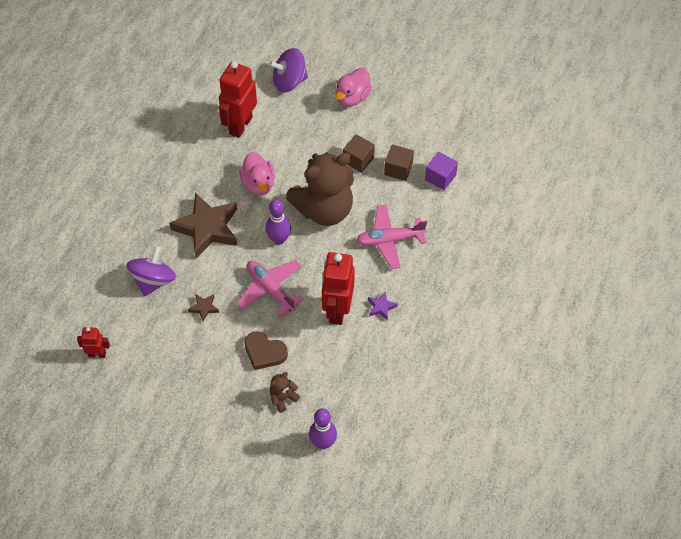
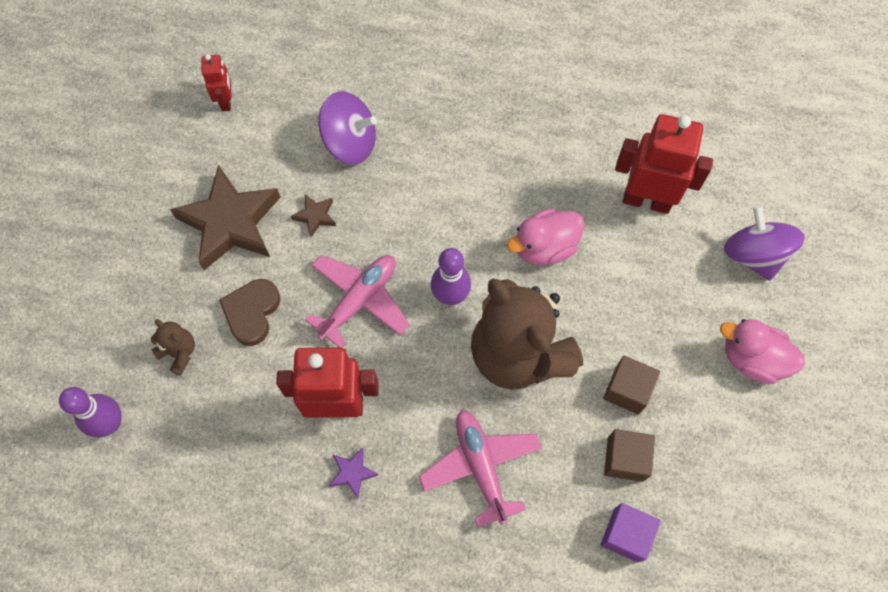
camera: 80 degrees right, 10 degrees up
(207, 228) = (450, 193): brown star -> brown star (230, 222)

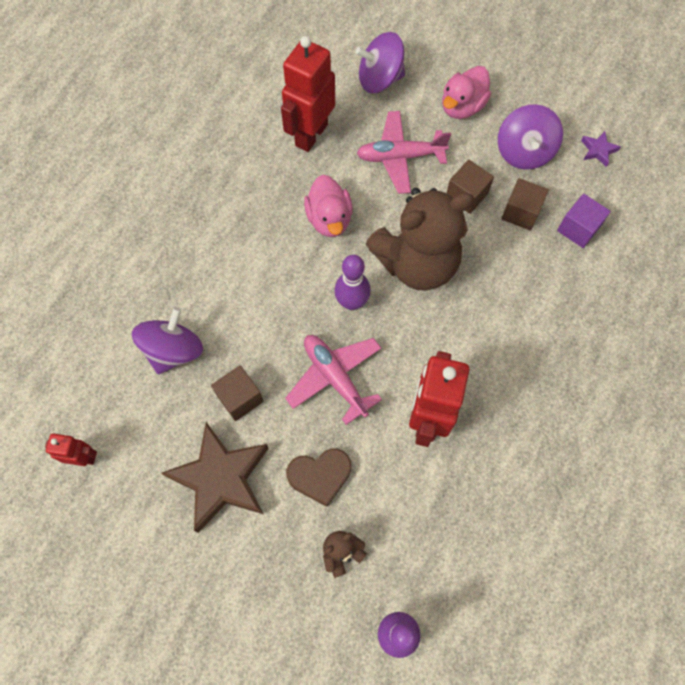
camera: 75 degrees left, 0 degrees up
(252, 312) = (320, 476): brown heart -> brown heart turned 45 degrees counterclockwise
(315, 216) = (240, 398): brown star -> brown cube
(352, 473) = (490, 418): purple star -> purple star (598, 150)
(481, 466) = (505, 316): pink plane -> pink plane (400, 157)
(714, 447) = (524, 152): none -> purple spinning top

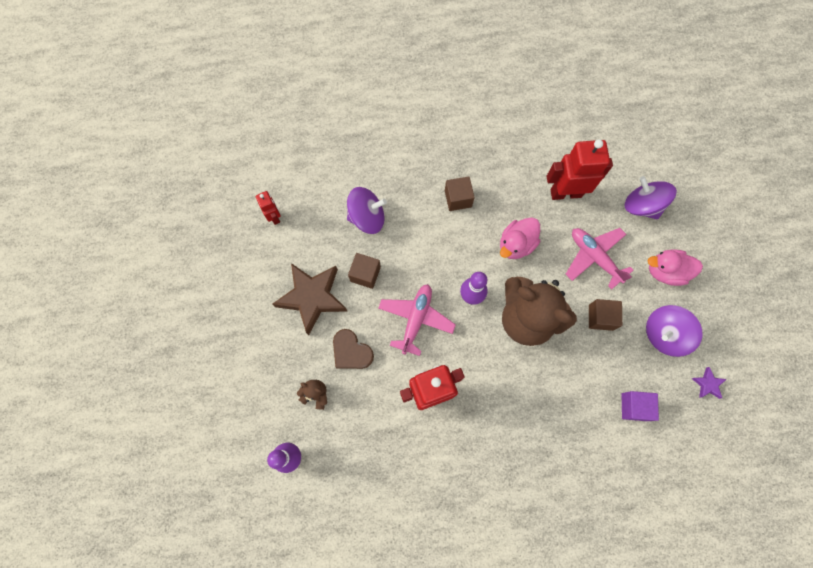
camera: 55 degrees right, 5 degrees up
(520, 212) = (616, 361): brown cube -> brown cube (458, 198)

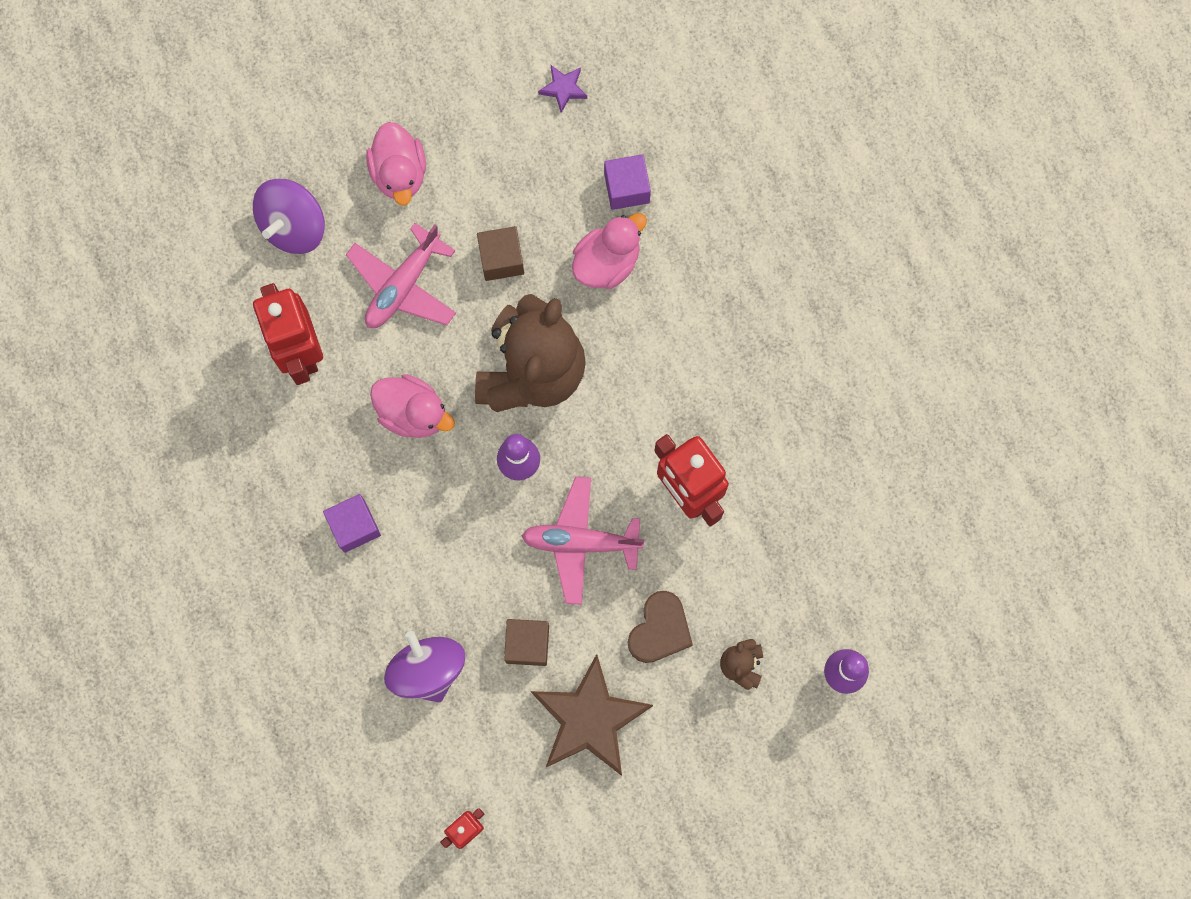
camera: 105 degrees left, 5 degrees up
(458, 198) = (354, 526): brown cube -> purple cube
(587, 381) = (607, 262): none -> pink duck
(664, 334) = (503, 161): purple spinning top -> none

